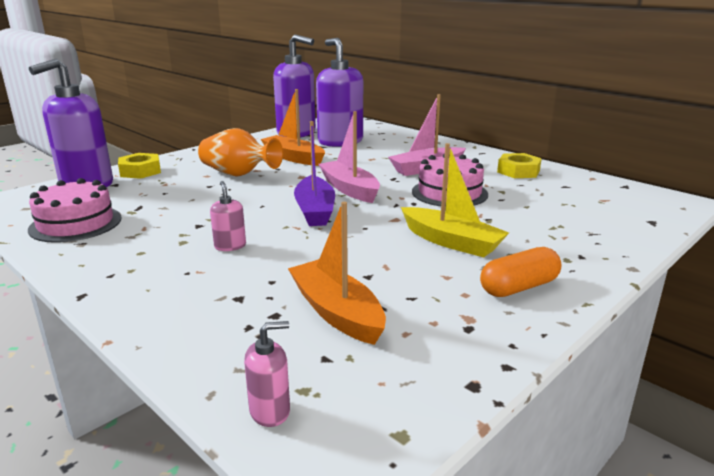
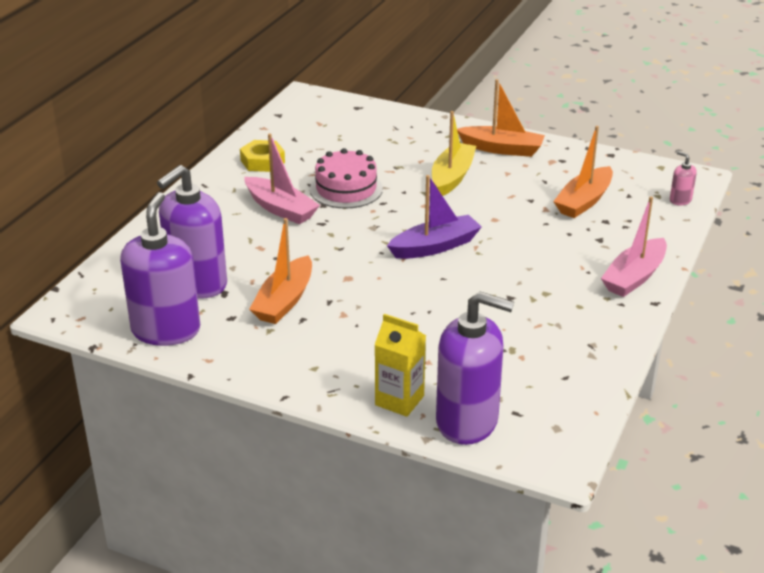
camera: 110 degrees left, 10 degrees up
(76, 223) = (562, 370): pink cake -> none
(140, 171) = (399, 400): yellow nut -> yellow carton
(230, 246) = (534, 267): pink soap dispenser -> none
(238, 174) = (366, 321): orange vase -> none
(349, 189) = (369, 240): pink boat -> pink boat (634, 277)
(519, 287) = (502, 149): orange capsule -> orange boat

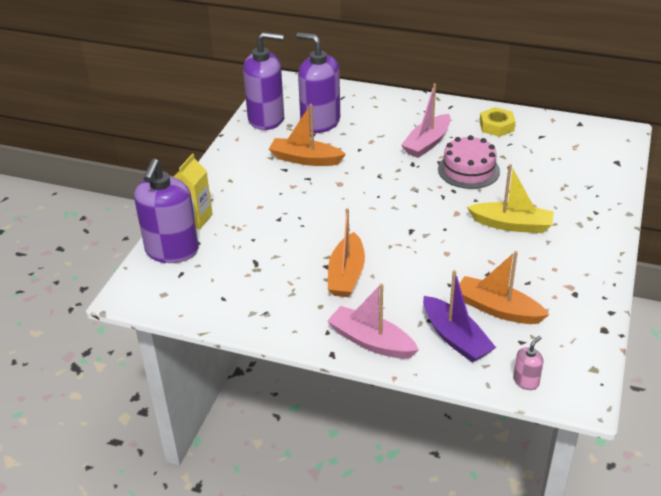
camera: 85 degrees right, 5 degrees up
(435, 246) = (393, 222): purple boat -> purple boat (455, 338)
(502, 149) = (579, 252): orange boat -> orange boat (346, 275)

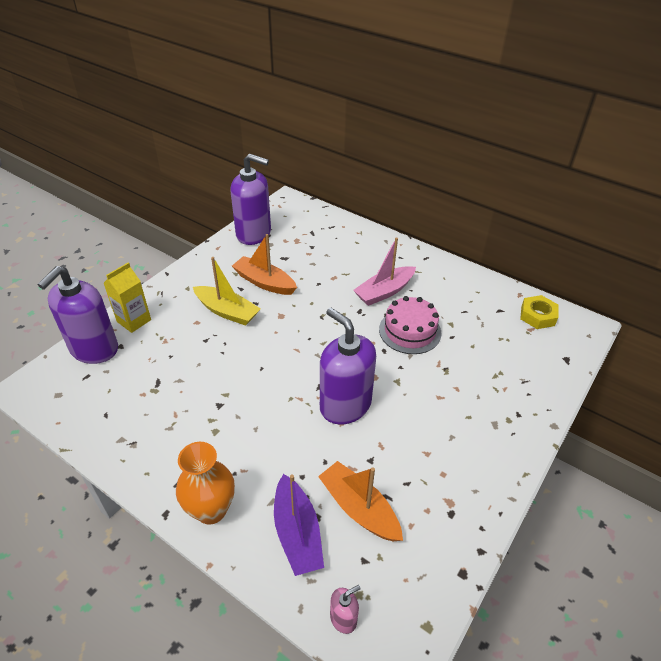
camera: 15 degrees right, 5 degrees up
(320, 122) = (298, 247): purple soap dispenser -> purple soap dispenser (345, 405)
(346, 275) = (231, 420): orange boat -> none
(371, 341) = (211, 510): pink boat -> orange vase
(496, 126) = (460, 289): yellow nut -> yellow nut (537, 316)
(511, 225) = (423, 406): yellow boat -> yellow boat (227, 311)

